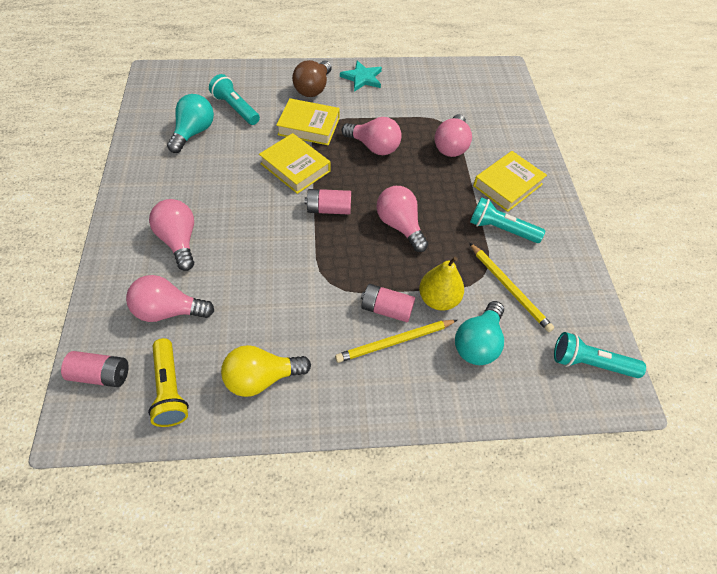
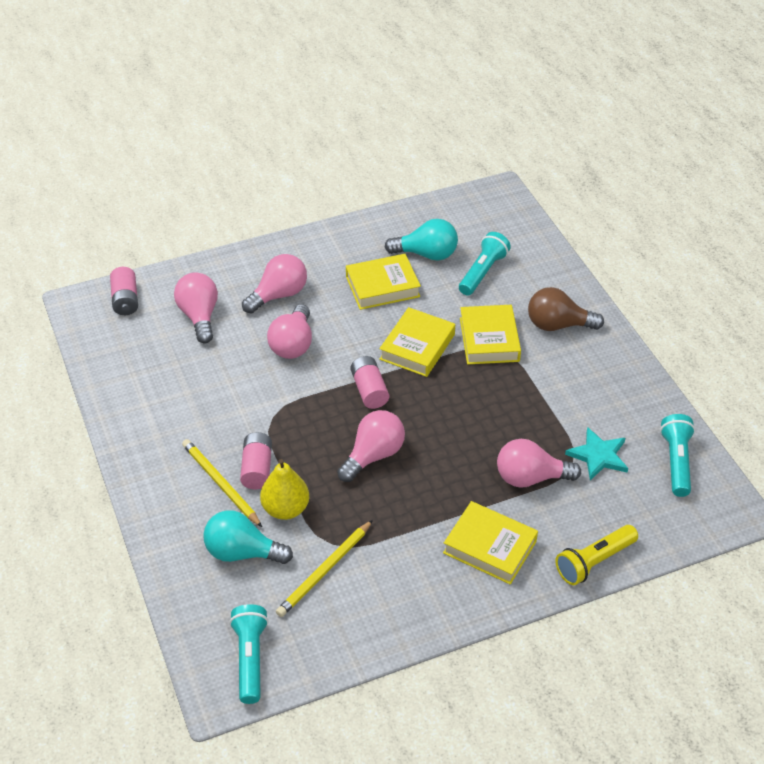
camera: 75 degrees right, 10 degrees down
(170, 388) = (125, 344): yellow flashlight -> yellow flashlight (594, 561)
(214, 169) = (382, 286): none -> yellow book
(262, 378) = (152, 398): yellow light bulb -> none
(362, 78) = (608, 364): turquoise star -> turquoise star (598, 456)
(374, 147) = (487, 405): pink light bulb -> pink light bulb (292, 344)
(501, 229) = (411, 551): turquoise flashlight -> turquoise flashlight (676, 462)

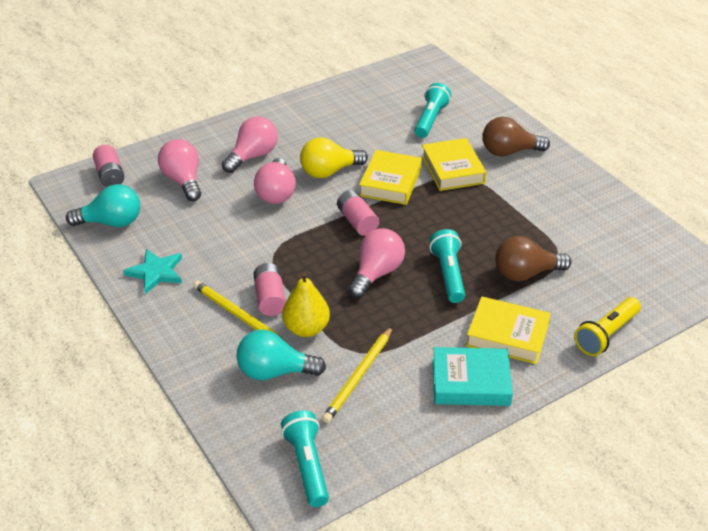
camera: 10 degrees left, 5 degrees down
(355, 325) = (329, 171): none -> yellow light bulb
(382, 286) = (345, 139): yellow book -> none
(426, 254) = (377, 111): turquoise light bulb -> turquoise light bulb (111, 222)
(436, 594) = (470, 382): none -> turquoise book
(530, 478) = (525, 273): pink light bulb -> brown light bulb
(598, 456) = (579, 248): turquoise star -> turquoise star (156, 272)
(676, 462) = (649, 245): turquoise flashlight -> turquoise flashlight (448, 274)

